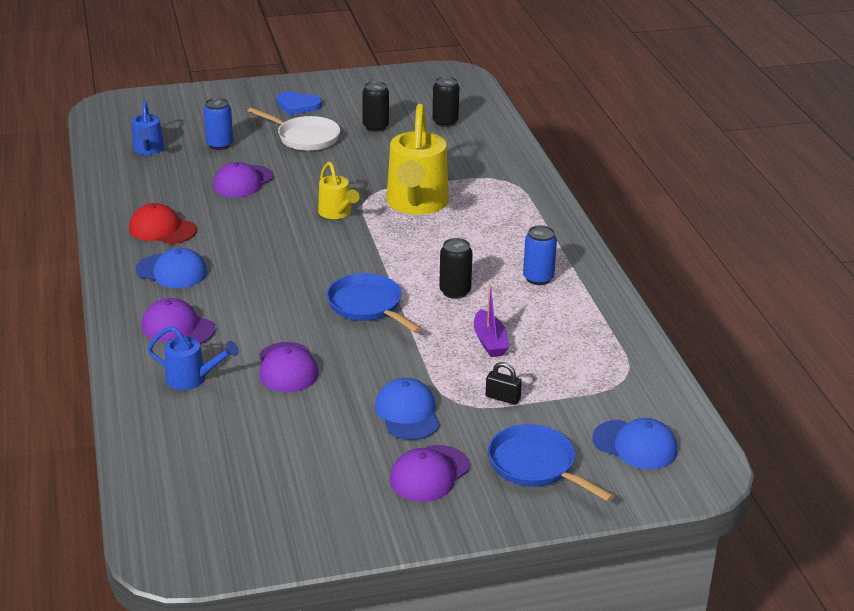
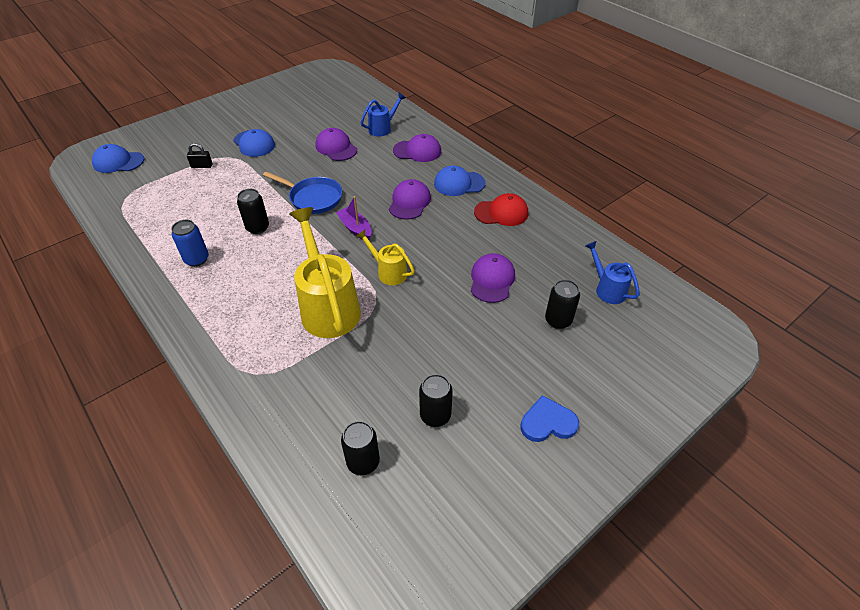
camera: 155 degrees right, 15 degrees up
(191, 379) = (382, 128): blue watering can -> blue watering can turned 150 degrees clockwise
(219, 145) = (558, 320): blue can -> black can
(305, 138) = (492, 364): white pan -> none
(429, 474) = (230, 121): purple cap -> purple cap (409, 202)
(489, 341) = (220, 197): purple boat -> purple boat (355, 228)
(536, 466) = (175, 138): blue pan -> none

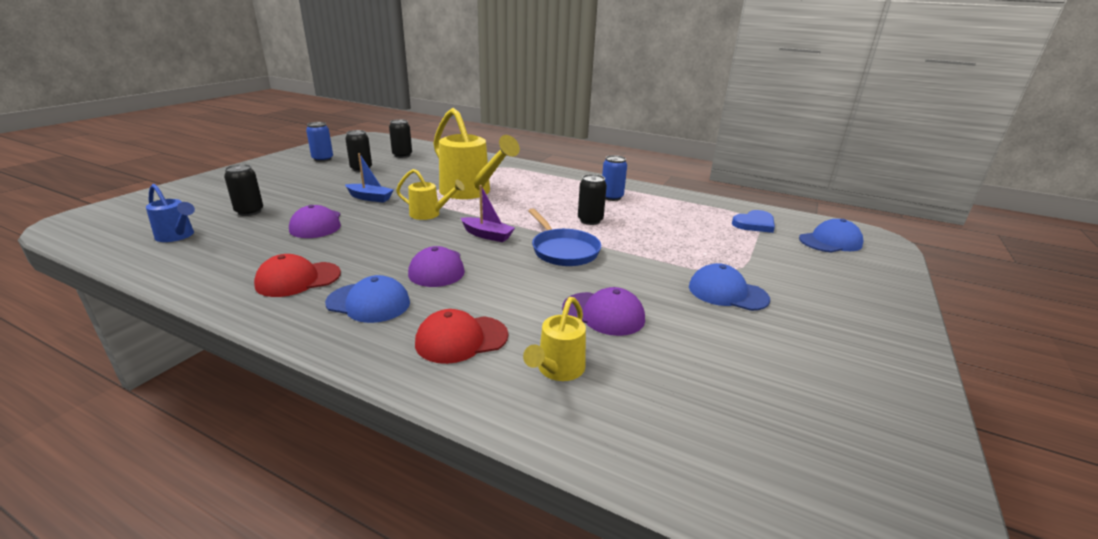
camera: 155 degrees right, 20 degrees down
(202, 166) = (739, 255): black padlock -> none
(313, 198) = (563, 250): blue pan -> blue pan turned 120 degrees counterclockwise
(382, 128) = (558, 370): blue watering can -> yellow watering can
(417, 151) = (461, 339): purple cap -> red cap
(437, 320) = (370, 198): none -> blue boat
(459, 183) = (368, 303): blue cap -> blue cap turned 45 degrees clockwise
(489, 478) = (322, 159): none -> blue can
(547, 422) = (278, 175): blue heart -> blue heart (754, 224)

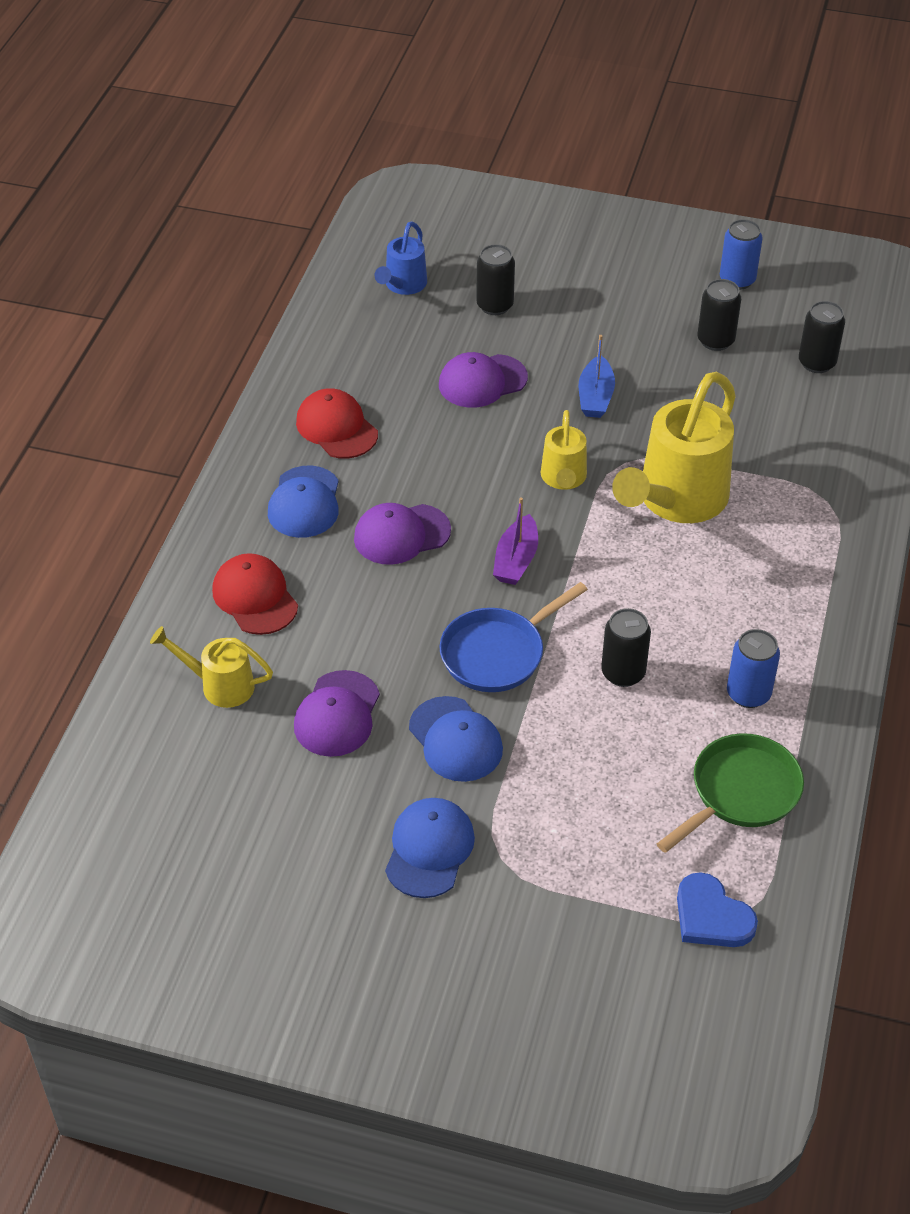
camera: 80 degrees right, 20 degrees up
(675, 207) = (740, 792): none -> green pan
(830, 241) = (675, 1031): blue cap -> blue cap (455, 739)

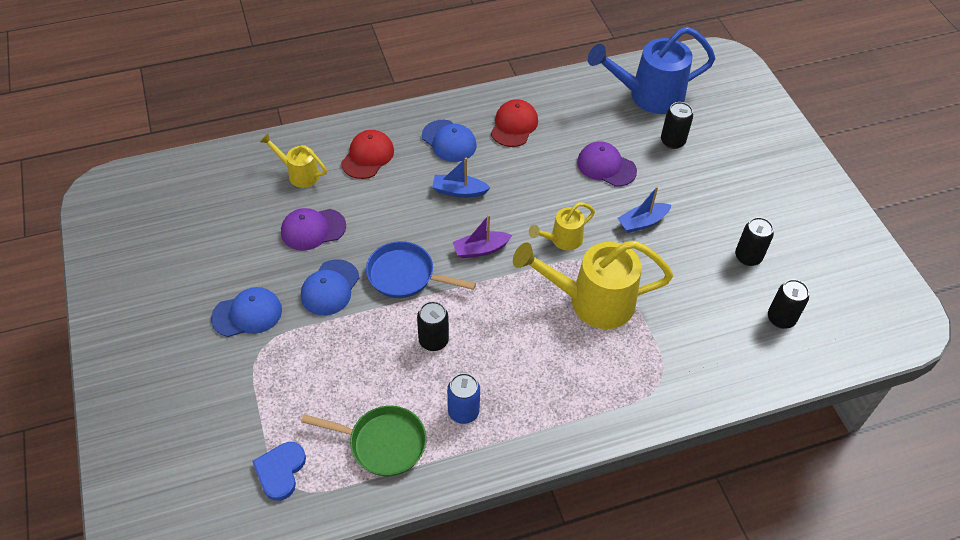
camera: 55 degrees right, 5 degrees up
(220, 685) = (299, 174): yellow watering can -> yellow watering can turned 45 degrees counterclockwise
(304, 502) = (449, 141): blue cap -> blue cap turned 105 degrees counterclockwise
(401, 534) = (459, 191): purple cap -> blue boat
(403, 285) = (649, 96): blue watering can -> blue watering can, size x1.92
(737, 280) = (814, 242): blue can -> none

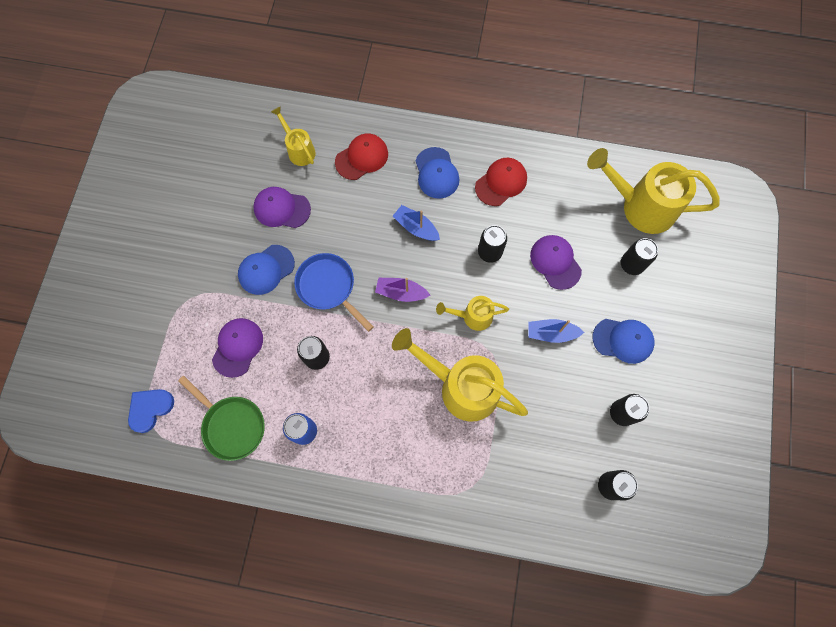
camera: 30 degrees right, 20 degrees up
(247, 314) = (194, 262): blue cap -> blue cap (623, 340)
(343, 369) = (237, 347): none -> purple cap
(541, 183) = (489, 252): none -> black can
(649, 96) = (641, 206): blue watering can -> yellow watering can

